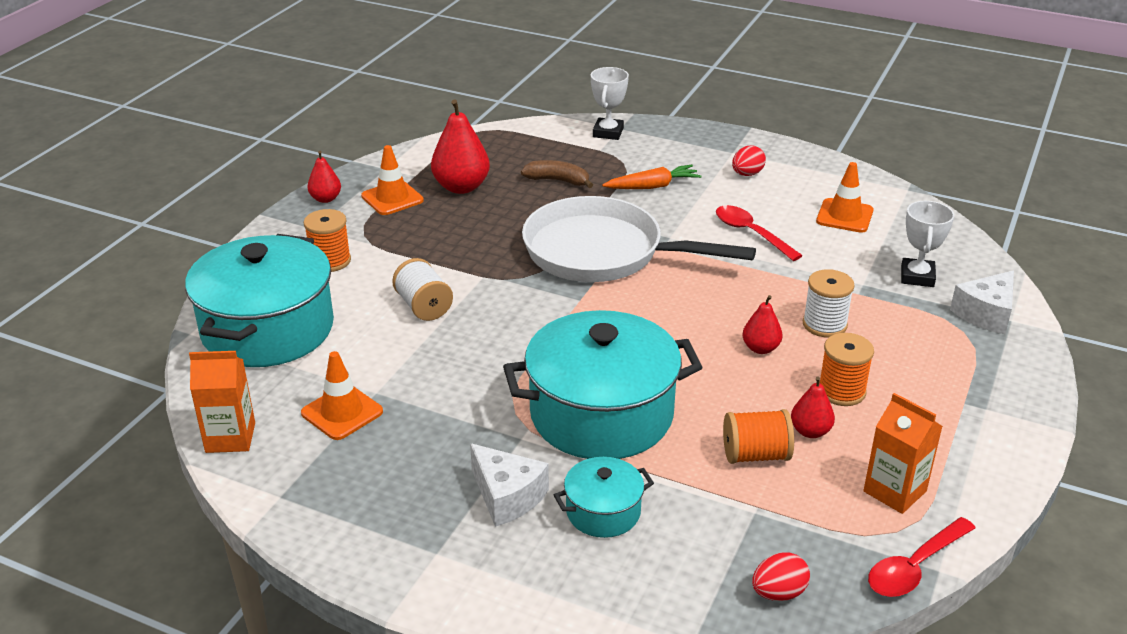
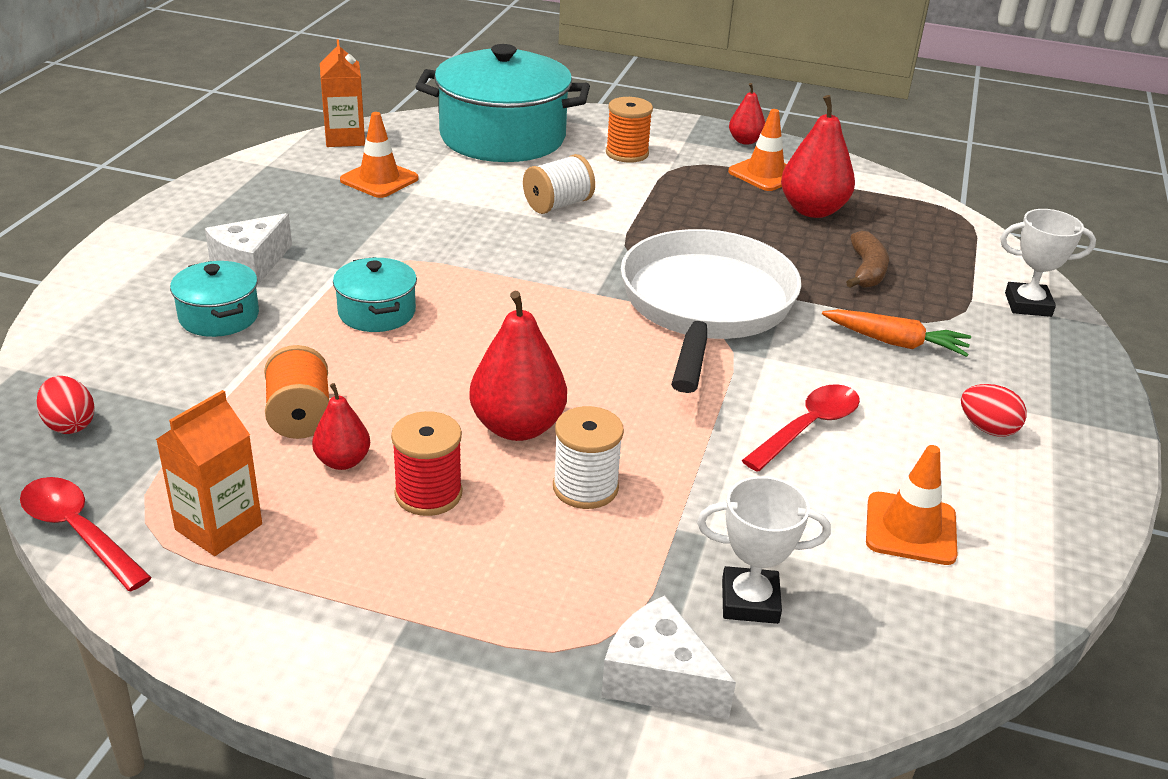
camera: 80 degrees right, 0 degrees up
(601, 414) = (377, 312): turquoise pot -> turquoise pot, size x0.47
(652, 186) = (895, 342): orange carrot -> orange carrot turned 45 degrees counterclockwise
(760, 348) = (517, 427): red pear -> red pear, size x1.79
(841, 391) = (428, 494): orange spool -> red spool

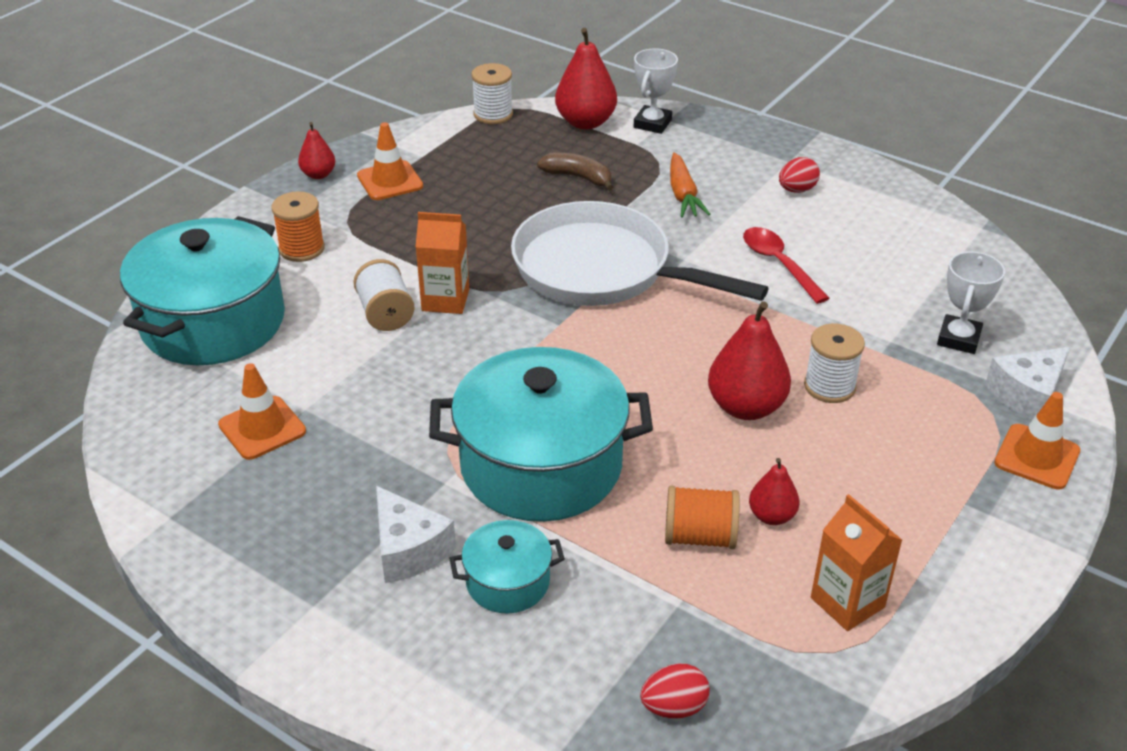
camera: 70 degrees left, 5 degrees up
(78, 532) = (841, 699): red spoon -> none
(345, 138) = (138, 443): orange carton -> orange carton (445, 300)
(377, 312) = (541, 465): turquoise pot -> turquoise pot, size x2.11
(428, 494) = (823, 471): red spool -> none
(812, 210) = (469, 175): red pear -> red pear (585, 122)
(895, 342) = (683, 195): orange carrot -> orange carrot turned 135 degrees clockwise
(910, 529) = (895, 253): orange traffic cone -> orange traffic cone (1036, 457)
(937, 206) = (493, 114): none -> white spool

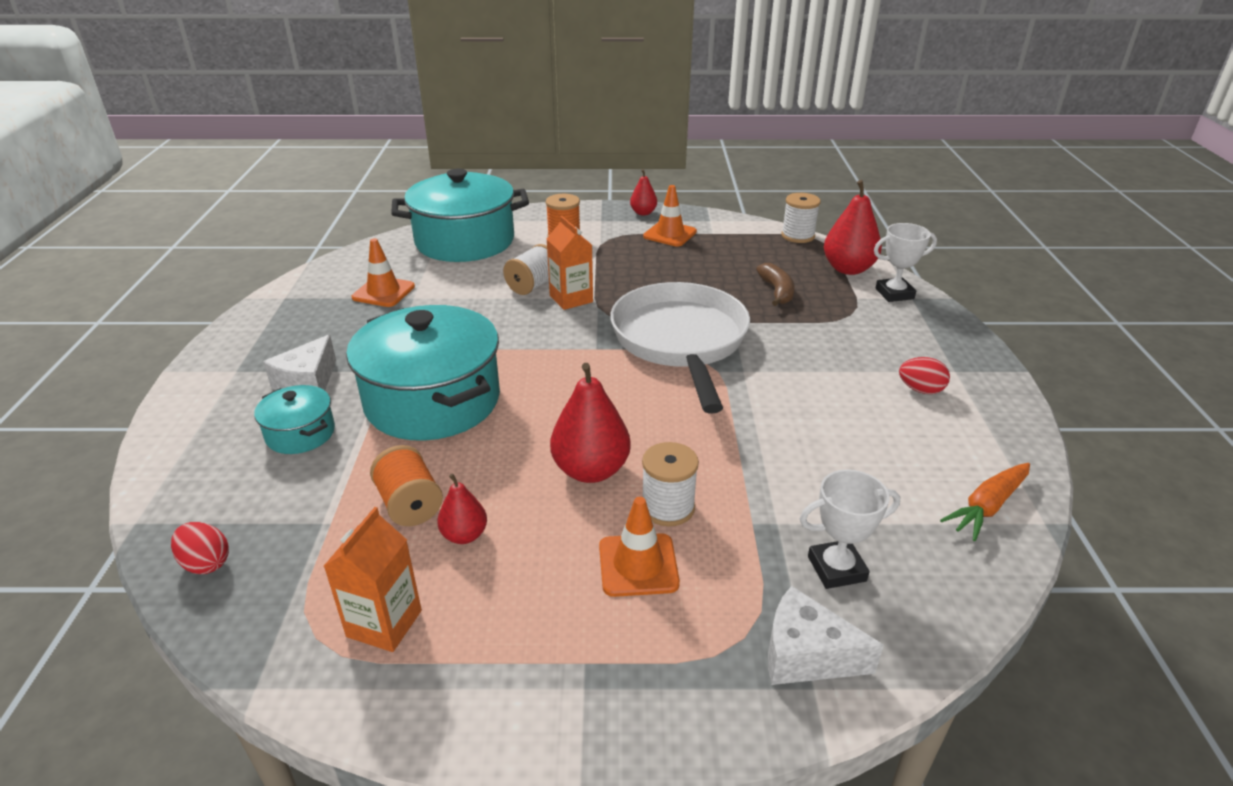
camera: 55 degrees right, 5 degrees down
(683, 195) = (825, 340): orange carrot -> orange carrot (987, 507)
(778, 264) = (802, 418): red spoon -> none
(1036, 457) = (709, 699): orange traffic cone -> orange traffic cone (638, 565)

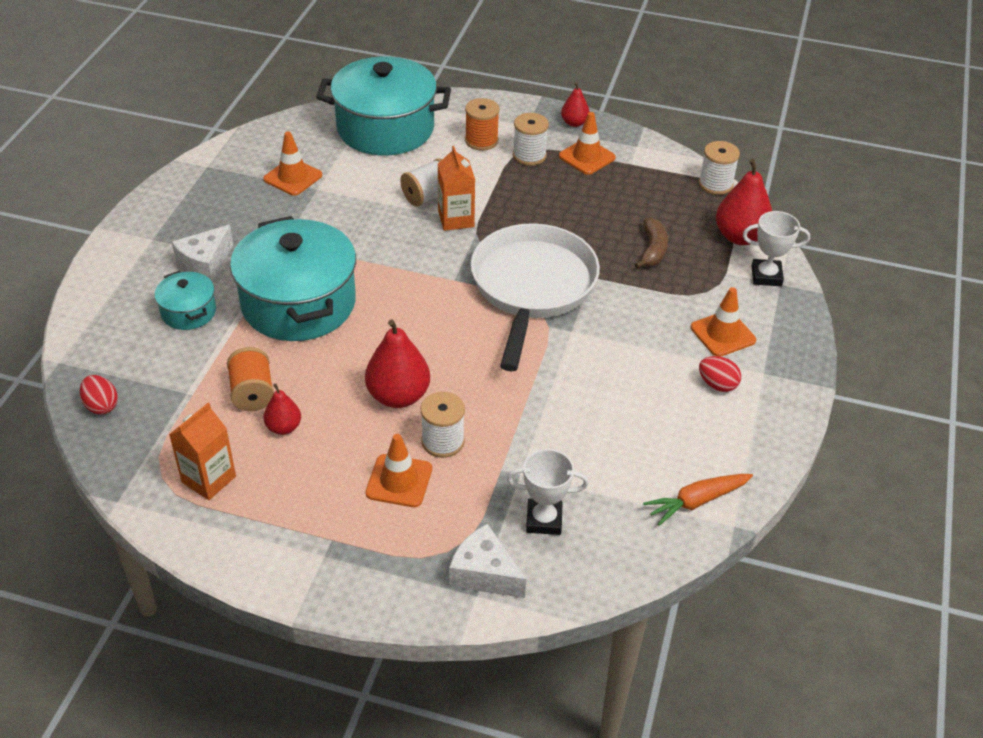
camera: 15 degrees right, 10 degrees up
(616, 241) = (529, 155): none -> white spool
(891, 346) = (723, 334): none -> orange traffic cone

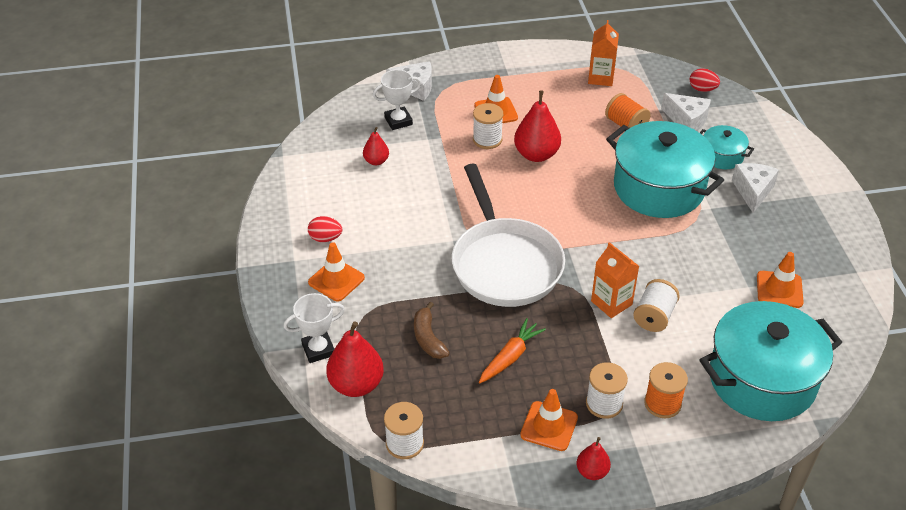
camera: 155 degrees right, 0 degrees up
(173, 370) = (687, 120): none -> white cheese
(283, 427) = (587, 114): red pear -> red pear (376, 161)
(696, 502) = (311, 160): orange carrot -> orange carrot (510, 357)

